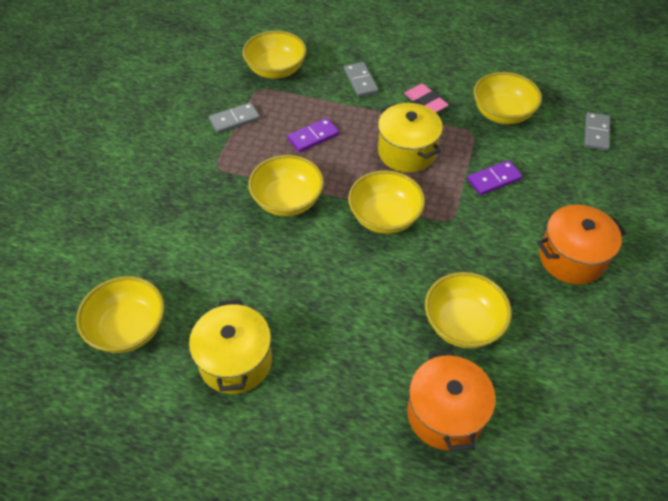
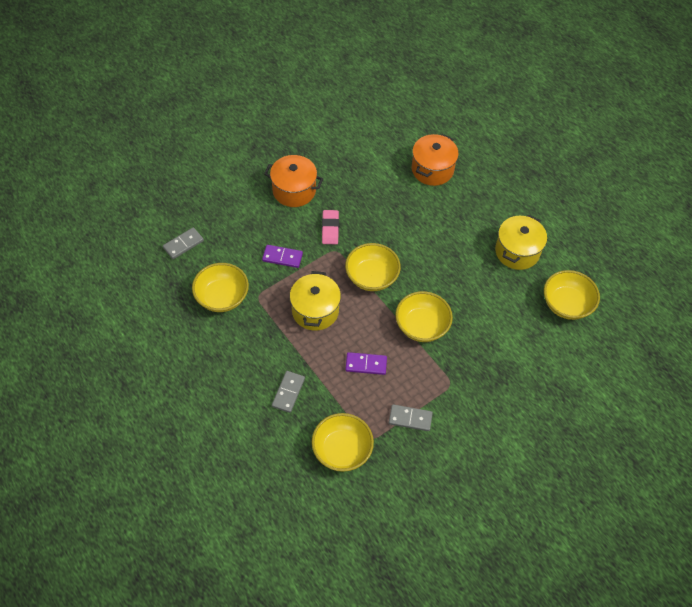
camera: 145 degrees left, 5 degrees up
(425, 102) = (262, 341): pink eraser -> pink eraser (330, 229)
(462, 324) = (386, 197): yellow bowl -> none

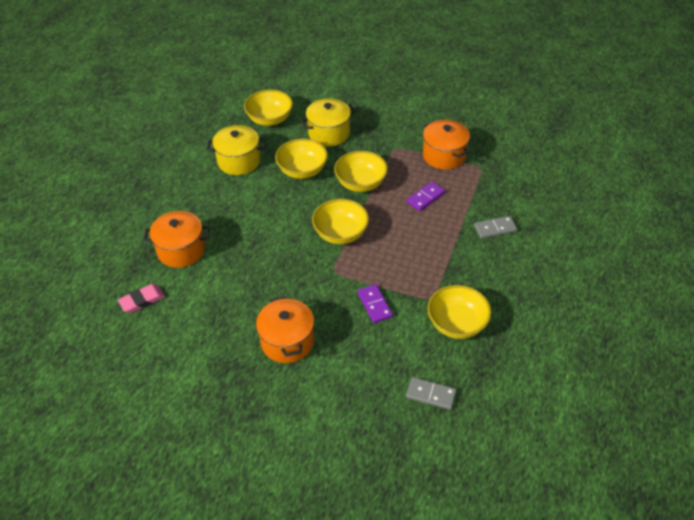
camera: 120 degrees left, 10 degrees down
(315, 311) = (408, 252): yellow pot -> yellow pot (329, 133)
(330, 229) = (312, 287): pink eraser -> pink eraser (142, 300)
(342, 450) = (505, 177): yellow bowl -> yellow bowl (302, 170)
(366, 364) = (425, 198): purple domino -> purple domino turned 75 degrees clockwise
(410, 419) = (444, 156): grey domino -> orange pot

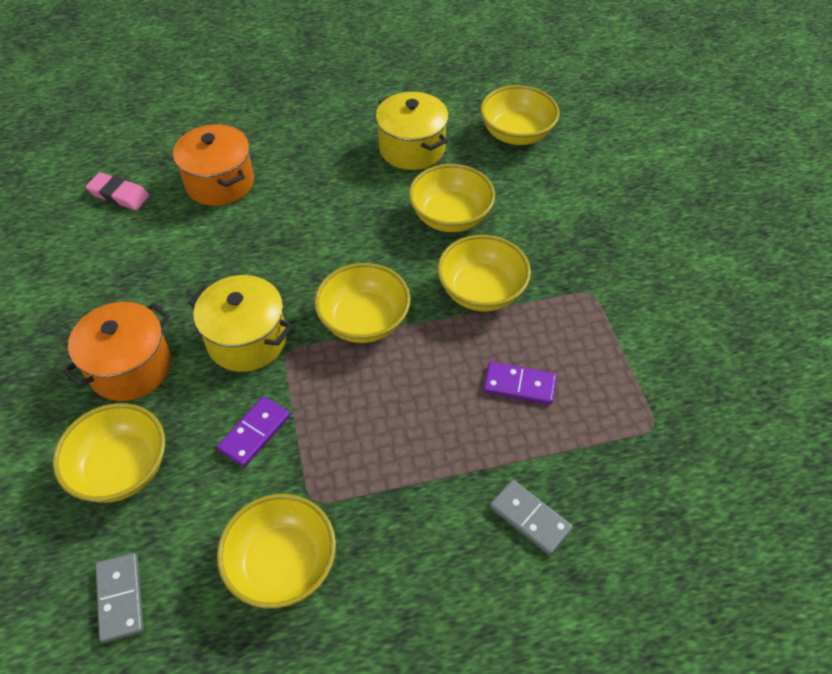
camera: 55 degrees right, 5 degrees up
(329, 133) = (548, 205): yellow pot -> yellow pot (247, 340)
(353, 368) = (122, 469): none -> yellow bowl
(444, 156) = (634, 362): orange pot -> none

